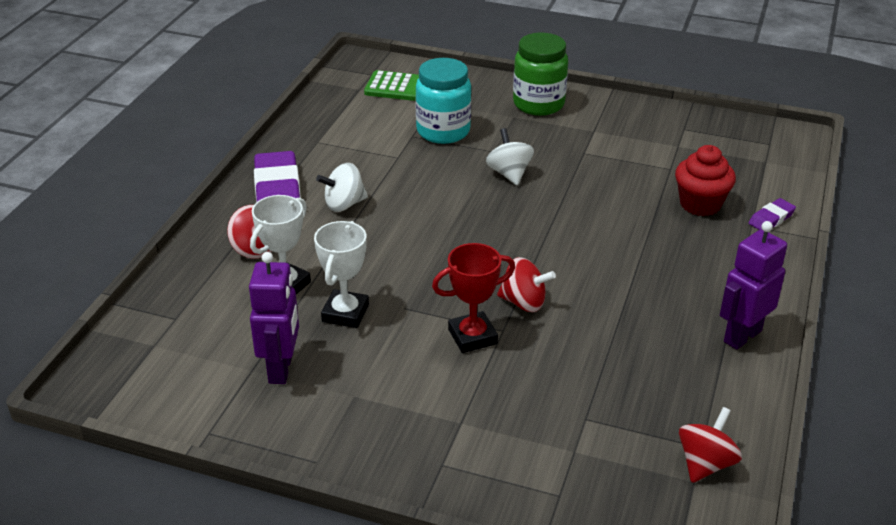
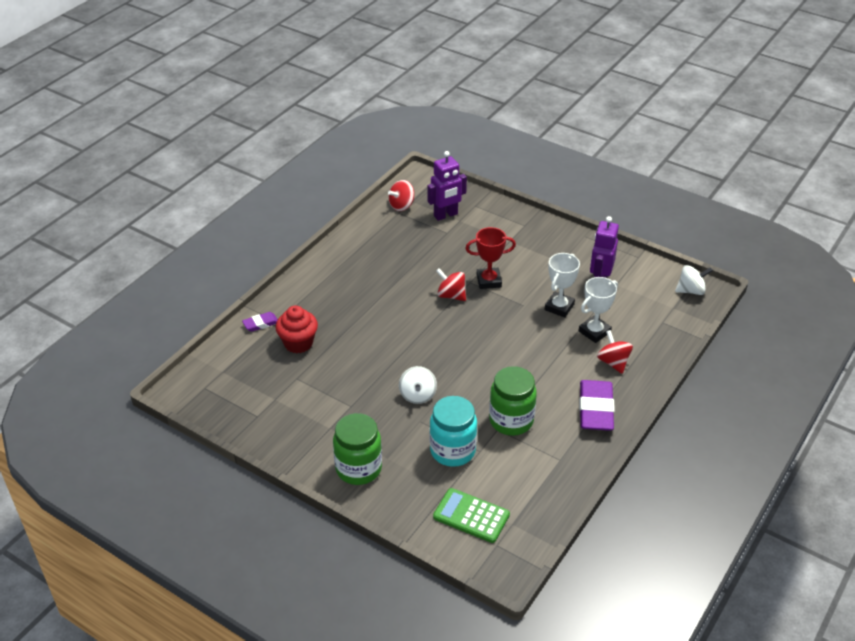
camera: 165 degrees left, 5 degrees up
(344, 204) = (547, 389): white spinning top -> white spinning top (691, 290)
(383, 166) = (511, 420): none -> green jar
(742, 336) = (340, 256): purple robot -> purple robot (446, 215)

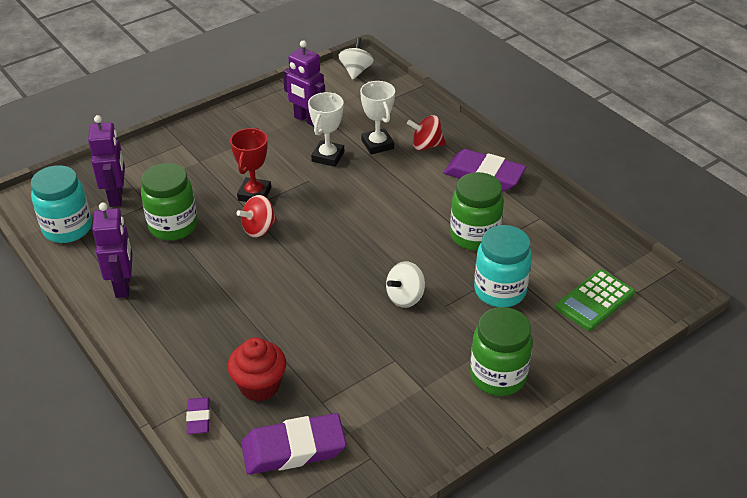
camera: 70 degrees left, 0 degrees up
(251, 376) = (293, 449): none -> purple eraser
(360, 250) = (123, 286): none -> purple robot
(401, 206) = (67, 228): red spinning top -> turquoise jar
(417, 395) = (405, 297): white spinning top -> white spinning top turned 120 degrees clockwise
(430, 252) = (173, 226): none -> green jar
(559, 307) = (328, 156): white trophy -> white trophy turned 60 degrees clockwise

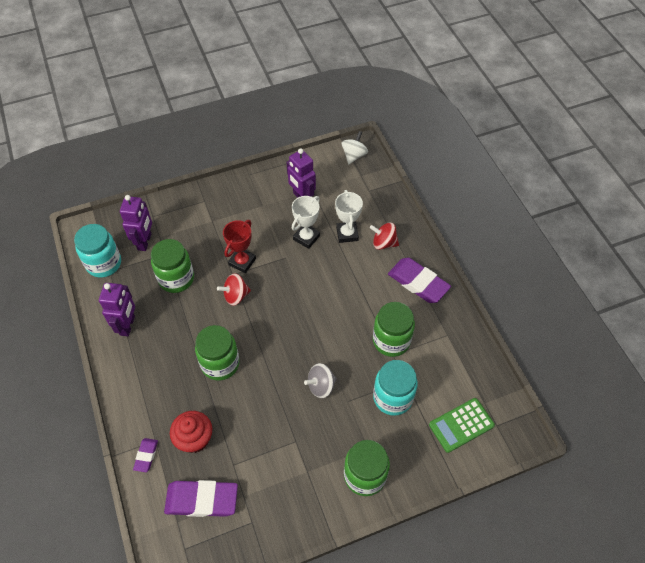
camera: 15 degrees right, 15 degrees up
(264, 301) = (220, 364): none -> green jar
(405, 297) = (321, 386): white spinning top -> grey spinning top

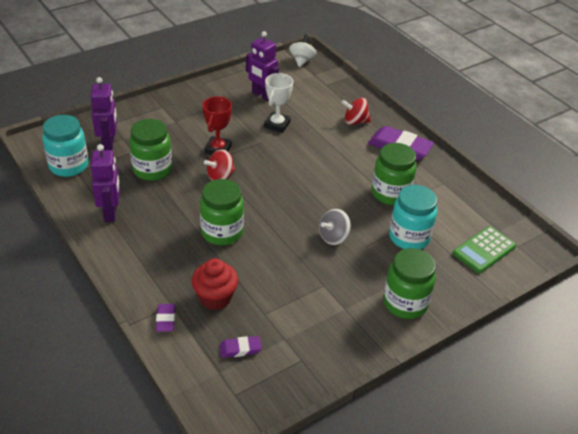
camera: 15 degrees left, 15 degrees down
(202, 500) = (240, 349): purple eraser -> purple eraser, size x0.50
(347, 234) = (316, 118): white trophy -> none

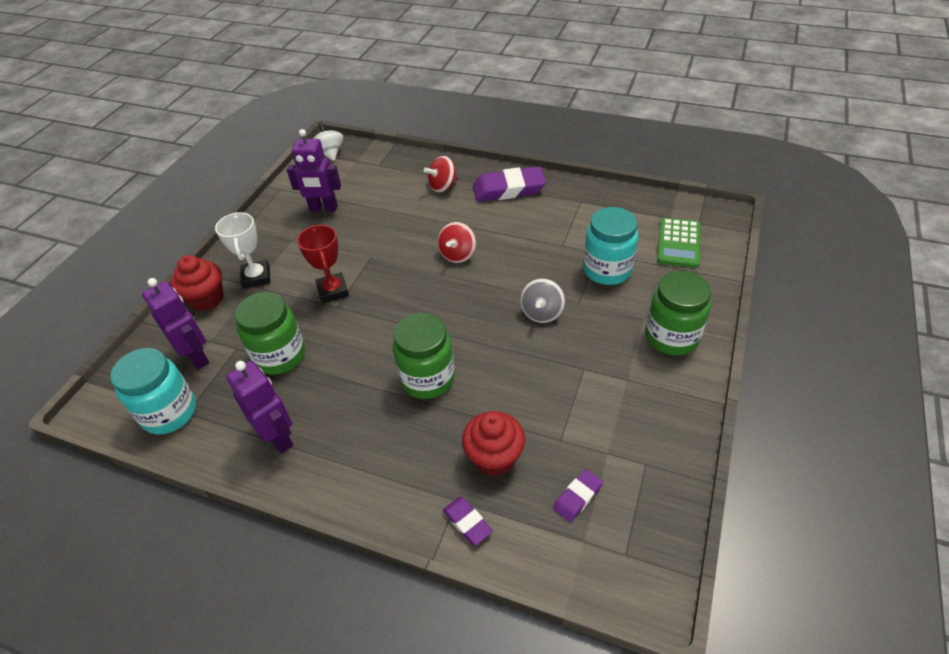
camera: 30 degrees left, 5 degrees up
(142, 114) = (206, 299): none -> red cupcake
(220, 176) = (364, 319): red spinning top -> red spinning top (458, 255)
(277, 125) = (369, 230): white trophy -> white trophy (256, 277)
(390, 193) = (547, 238): green jar -> none

